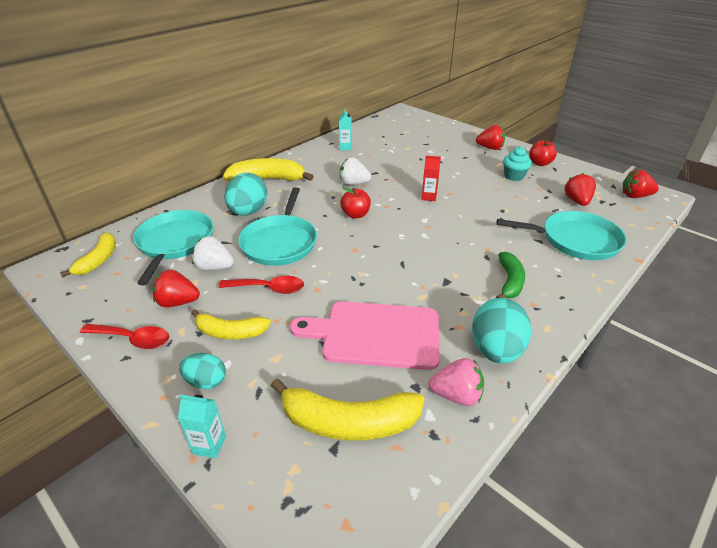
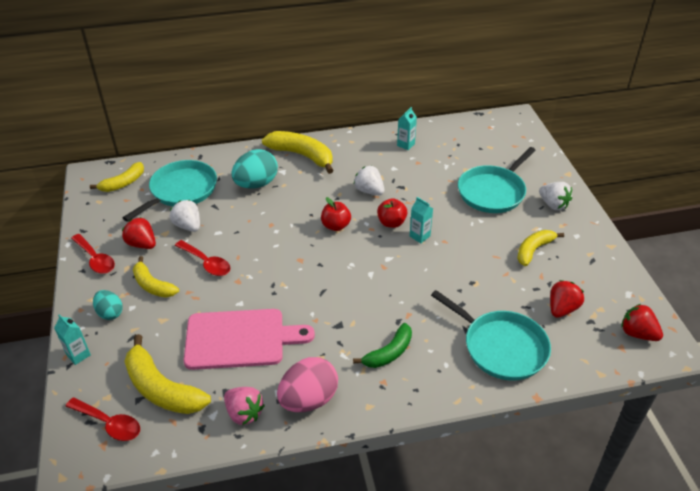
camera: 35 degrees right, 5 degrees up
(280, 242) = (252, 225): turquoise pan -> turquoise pan (493, 191)
(328, 496) = (109, 423): none -> red spoon
(375, 334) = (240, 339): pink cutting board -> pink cutting board turned 135 degrees clockwise
(428, 197) = (419, 236): red carton -> turquoise carton
(490, 148) = (553, 204): red strawberry -> white strawberry
(496, 350) = (308, 399): turquoise egg -> pink egg
(514, 176) = (533, 250): turquoise cupcake -> yellow banana
(539, 163) = (583, 247): red apple -> red apple (391, 223)

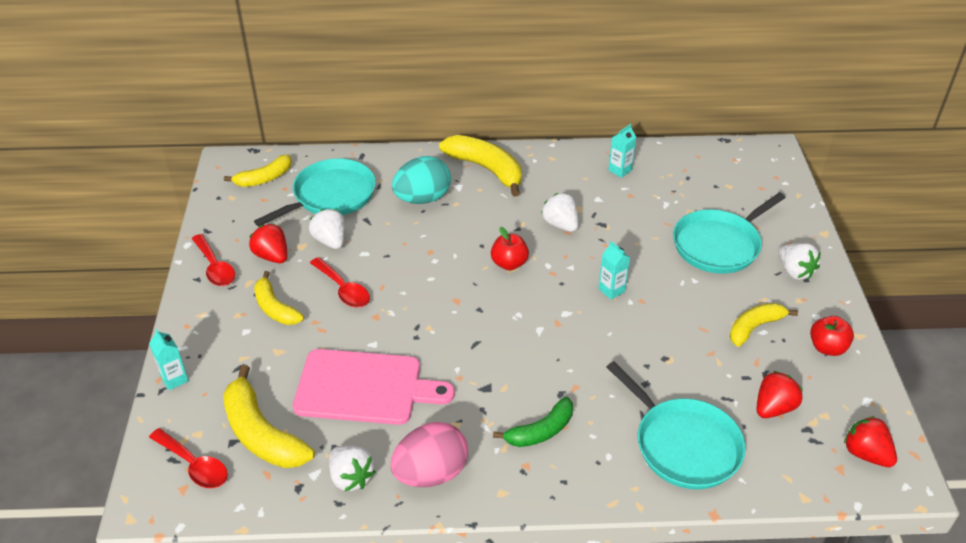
camera: 10 degrees right, 0 degrees up
(110, 313) = (219, 334): turquoise egg -> none
(244, 413) = (351, 477): pink strawberry -> white strawberry
(391, 223) = (579, 268): red apple -> red apple (827, 347)

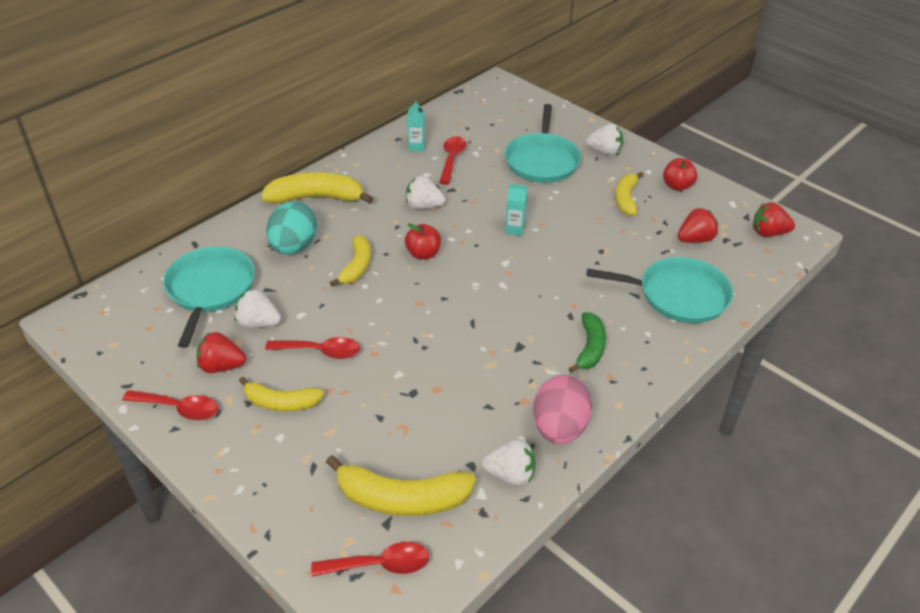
camera: 45 degrees left, 0 degrees up
(174, 379) = (268, 517): turquoise carton -> none
(264, 178) = (125, 311): yellow banana -> yellow banana (356, 266)
(364, 388) = (435, 408): pink cutting board -> none
(636, 198) = (452, 159): none -> red spoon
(773, 408) = (695, 239): red strawberry -> red strawberry turned 60 degrees clockwise

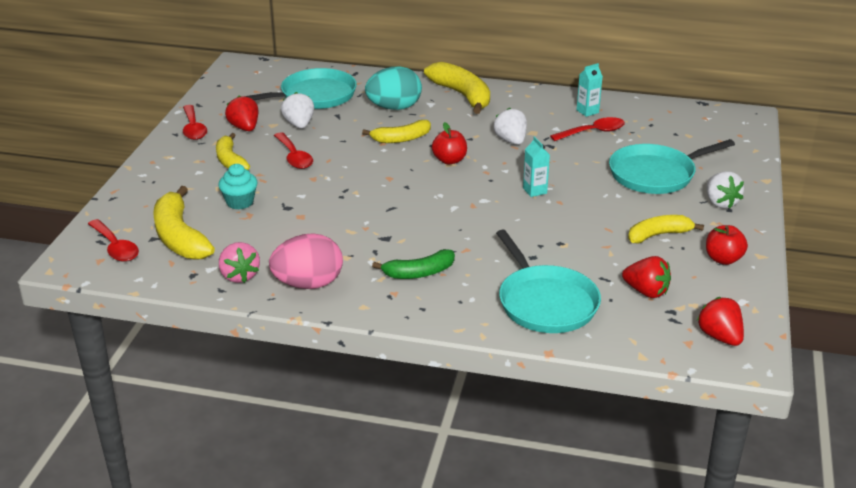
camera: 60 degrees right, 10 degrees down
(373, 425) = (240, 202): none -> turquoise cupcake
(510, 474) = (239, 276): white strawberry -> pink strawberry

